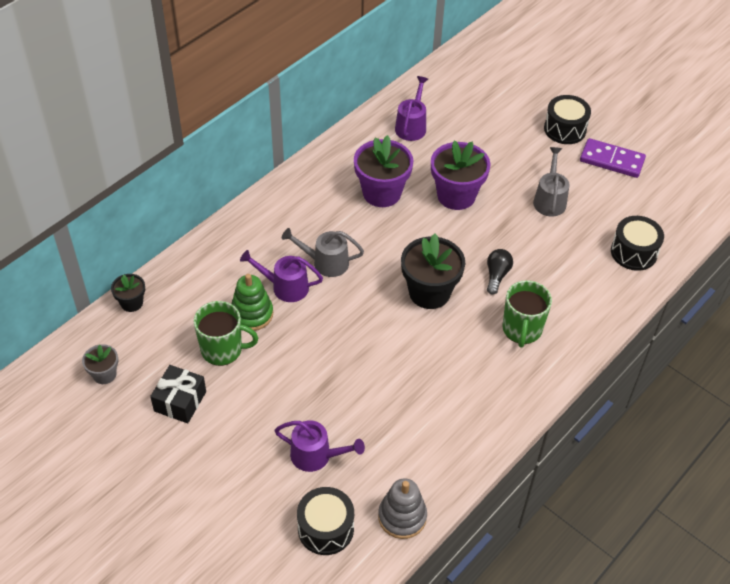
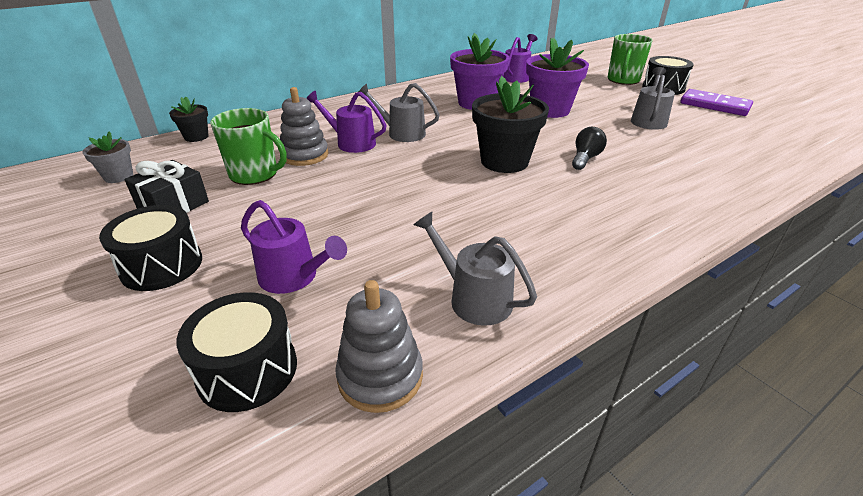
camera: 15 degrees right, 15 degrees down
(252, 314) = (305, 155): green stacking toy -> grey stacking toy
(440, 450) = (474, 298): none -> grey watering can
(522, 329) = (612, 200): green mug -> green mug (623, 80)
(633, 252) = (753, 159): black drum -> black drum (162, 265)

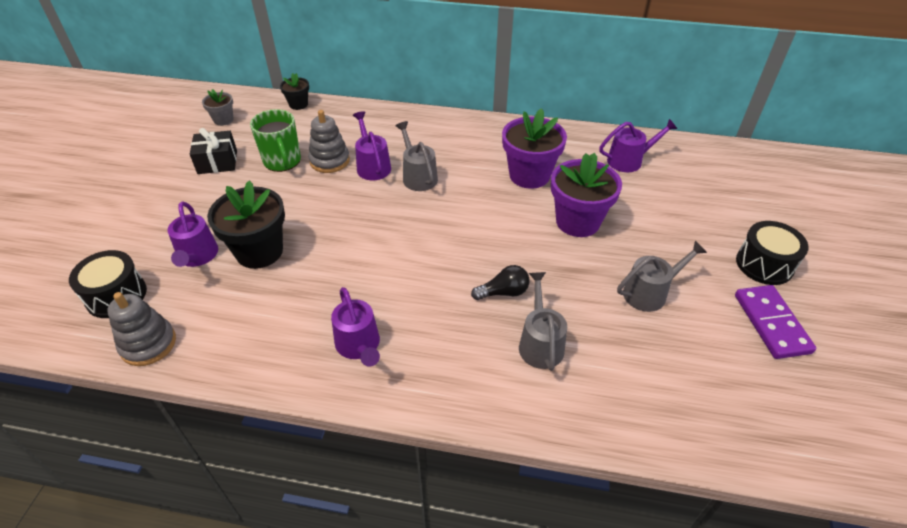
camera: 45 degrees right, 10 degrees up
(162, 265) = (163, 205): black drum -> none
(474, 298) = (245, 340): grey watering can -> grey watering can (540, 343)
(504, 161) = (438, 252): black flower pot -> black flower pot (259, 251)
(567, 238) = (359, 345): none -> purple watering can
(623, 80) = (738, 227): green mug -> none

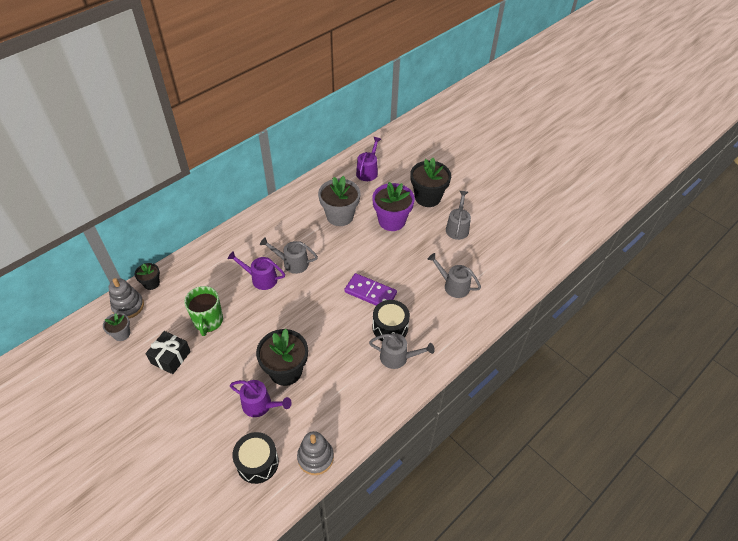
camera: 55 degrees left, 5 degrees up
(282, 161) = (208, 321): green mug -> green mug turned 75 degrees clockwise
(329, 161) = (233, 297): grey stacking toy -> grey stacking toy (128, 306)
(359, 345) = (397, 357): purple watering can -> grey watering can
(503, 292) = (412, 279): black light bulb -> none
(529, 175) = (340, 216): purple flower pot -> grey flower pot
(661, 234) = (427, 197): none -> black flower pot
(764, 264) = (474, 179): black drum -> black drum (390, 327)
(771, 323) = (505, 202): purple domino -> purple domino (370, 293)

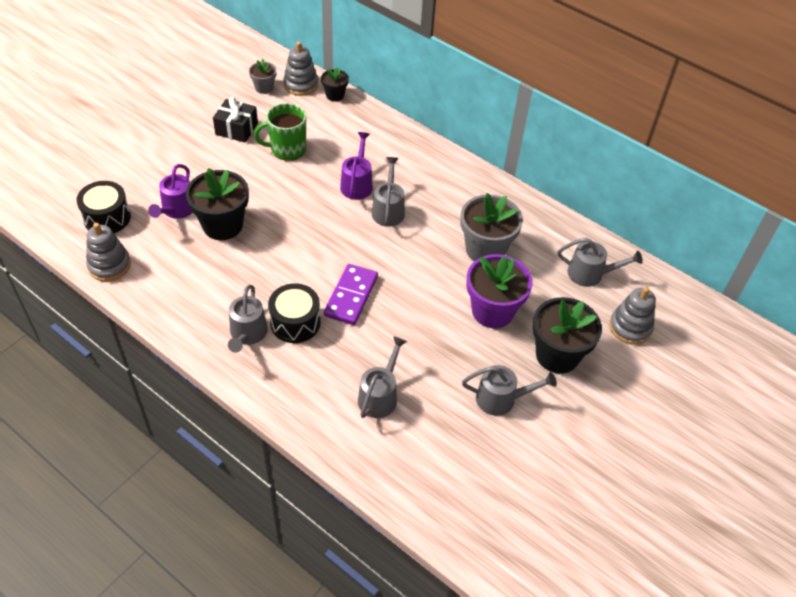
camera: 80 degrees right, 0 degrees up
(368, 171) = (590, 274): purple watering can -> grey watering can
(410, 163) = (630, 327): none -> grey stacking toy

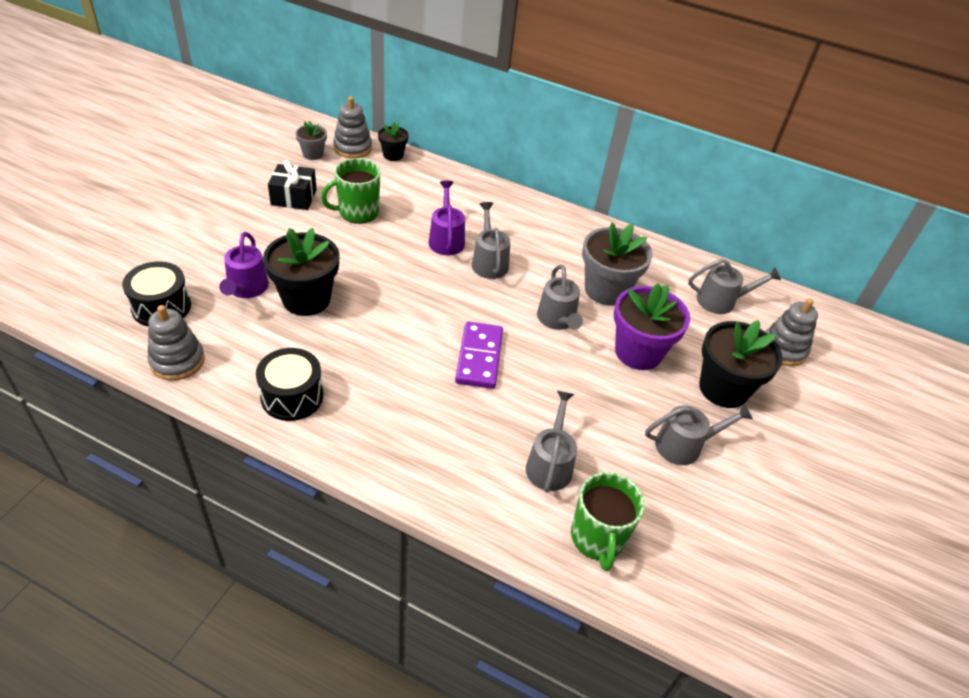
camera: 15 degrees left, 5 degrees down
(247, 334) = (371, 417): grey watering can -> grey watering can (557, 320)
(295, 322) = (424, 395): black drum -> black drum (292, 396)
(397, 461) = (597, 538): none -> green mug

